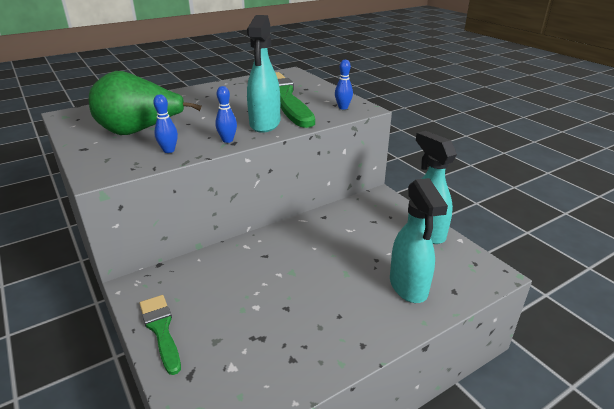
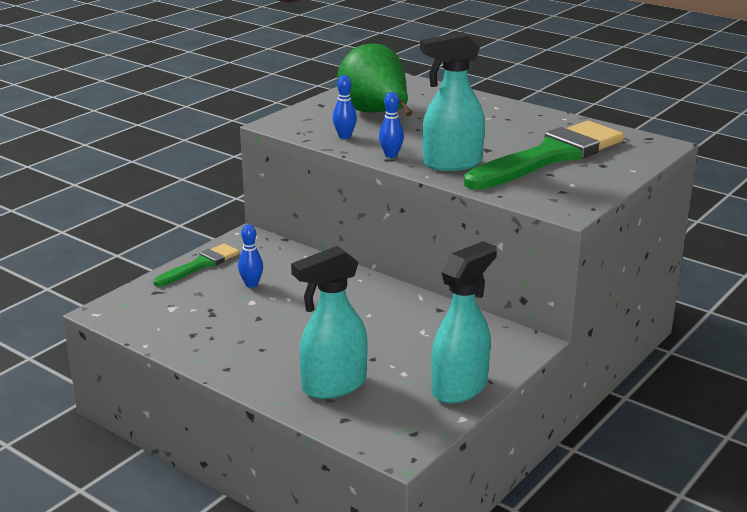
camera: 70 degrees right, 5 degrees down
(343, 107) = (555, 197): blue bowling pin -> blue bowling pin (251, 284)

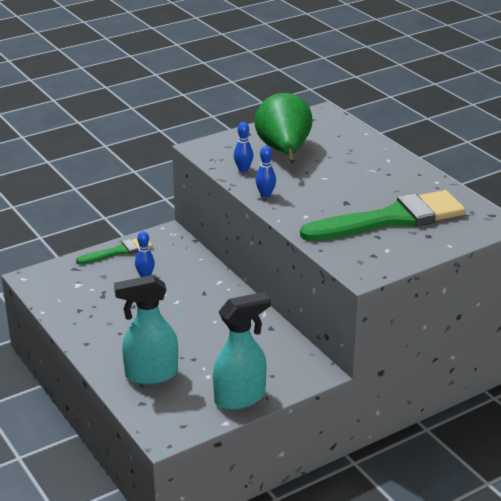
camera: 20 degrees right, 5 degrees up
(451, 164) = (306, 212): turquoise spray bottle -> none

